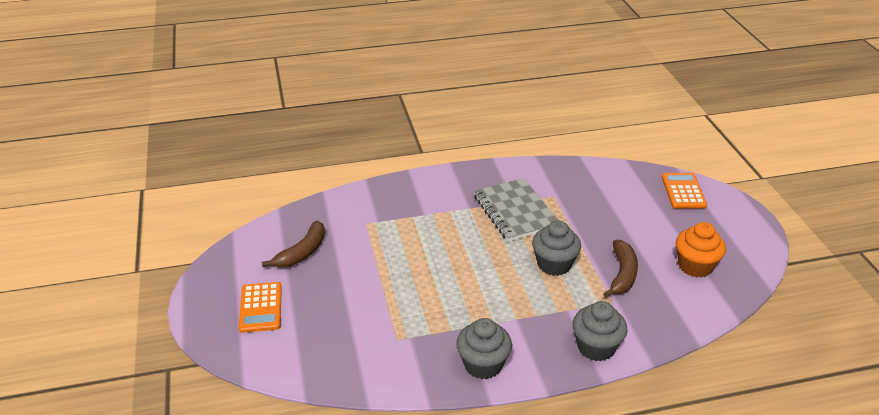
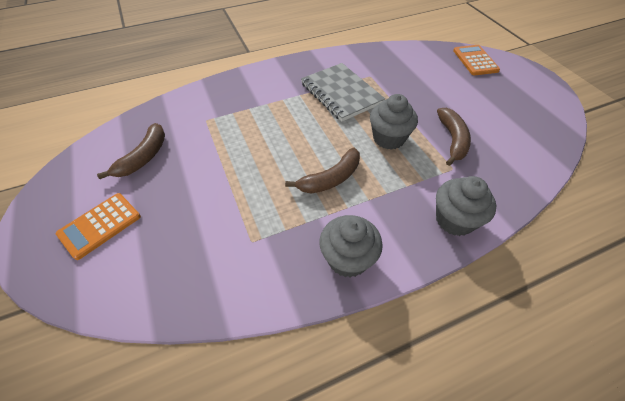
camera: 10 degrees left, 15 degrees up
(261, 307) = (100, 225): orange calculator -> orange calculator turned 60 degrees clockwise
(483, 295) = (330, 179): none -> brown banana
(695, 266) = (511, 124): orange cupcake -> none

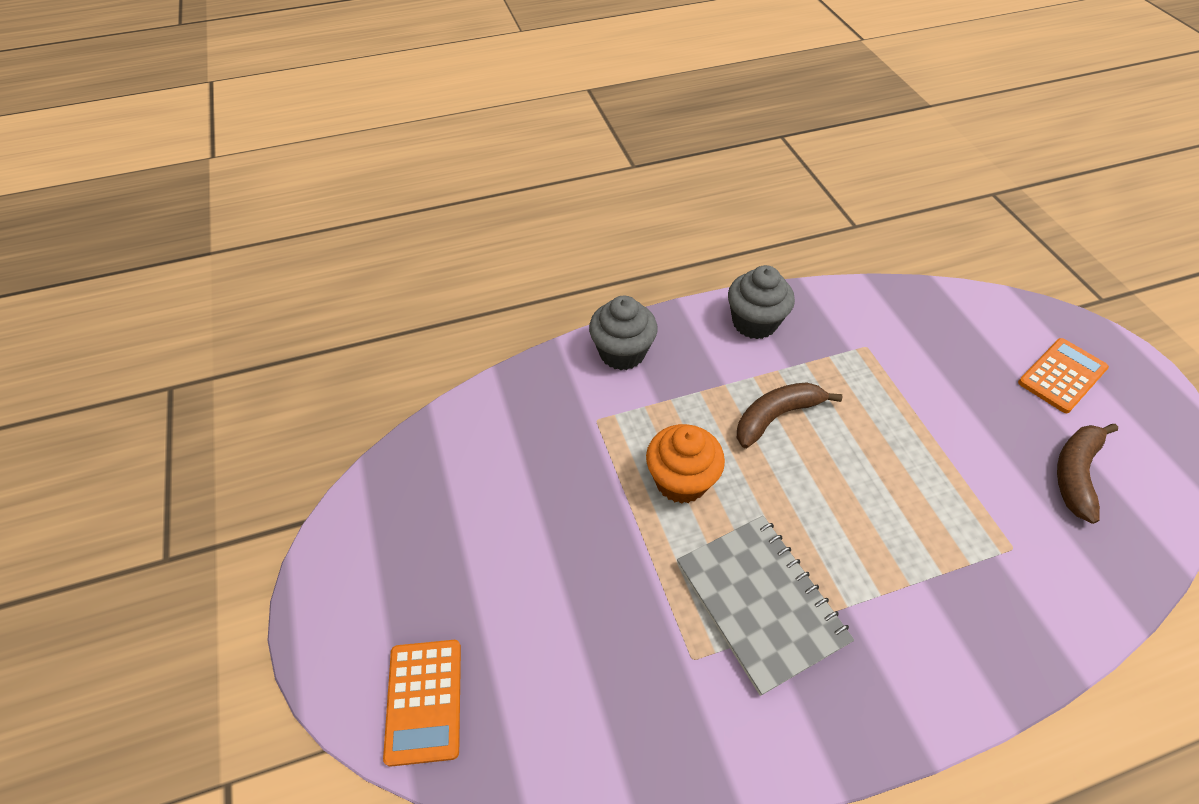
camera: 175 degrees left, 0 degrees up
(388, 138) = (681, 480): grey cupcake -> orange cupcake
(452, 140) = (576, 469): brown banana -> none

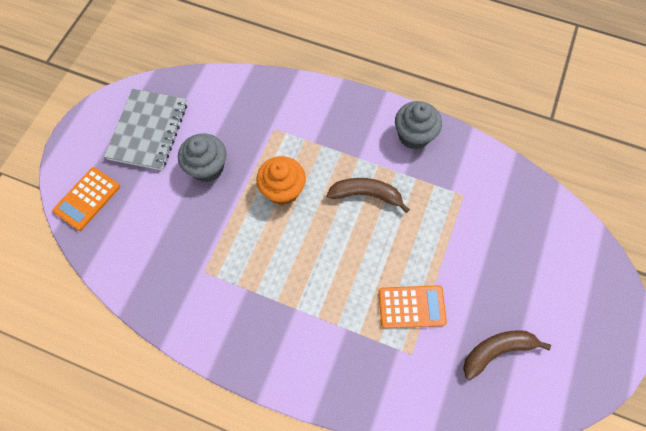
camera: 40 degrees right, 15 degrees up
(622, 352) = (323, 102): grey cupcake -> grey cupcake (207, 167)
(760, 602) = (258, 273): grey notebook -> grey notebook (148, 131)
(1062, 375) = (563, 299): orange calculator -> orange calculator (411, 306)

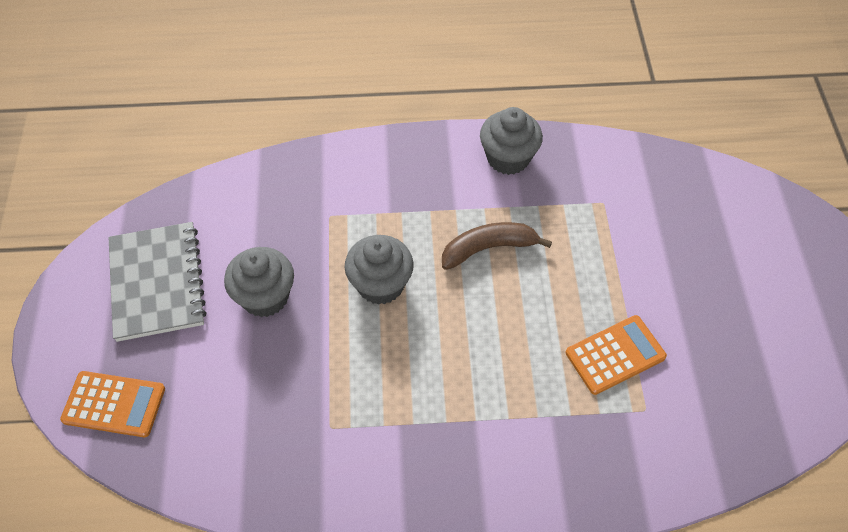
camera: 25 degrees left, 10 degrees down
(87, 199) = (114, 404): orange calculator -> orange calculator turned 90 degrees counterclockwise
(283, 190) = (380, 284): orange cupcake -> grey cupcake
(496, 350) = (739, 361): brown banana -> none

